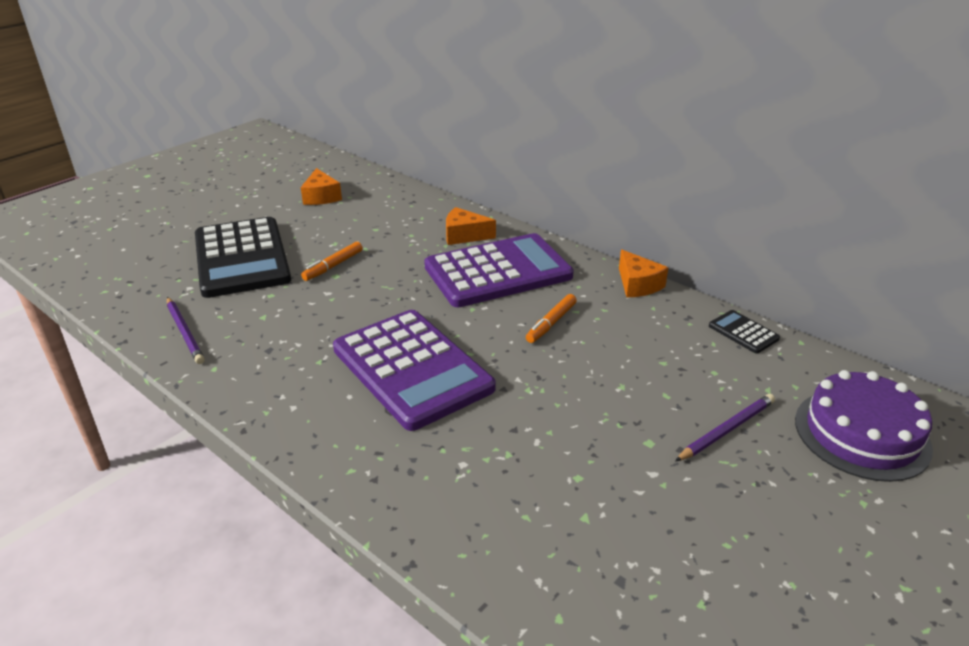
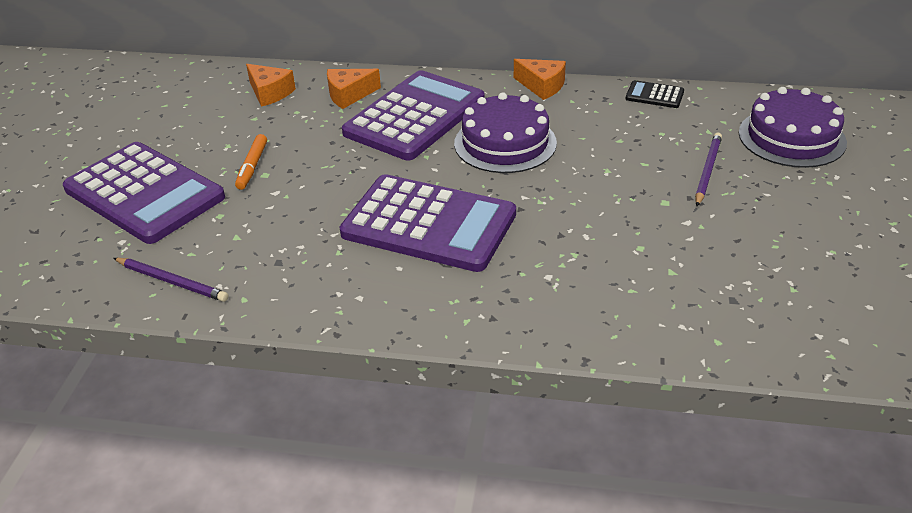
camera: 30 degrees left, 5 degrees up
(242, 258) = (144, 193): black calculator -> purple calculator
(321, 197) = (158, 106): orange cheese -> orange cheese (270, 93)
(551, 323) = (505, 143): orange marker -> purple cake

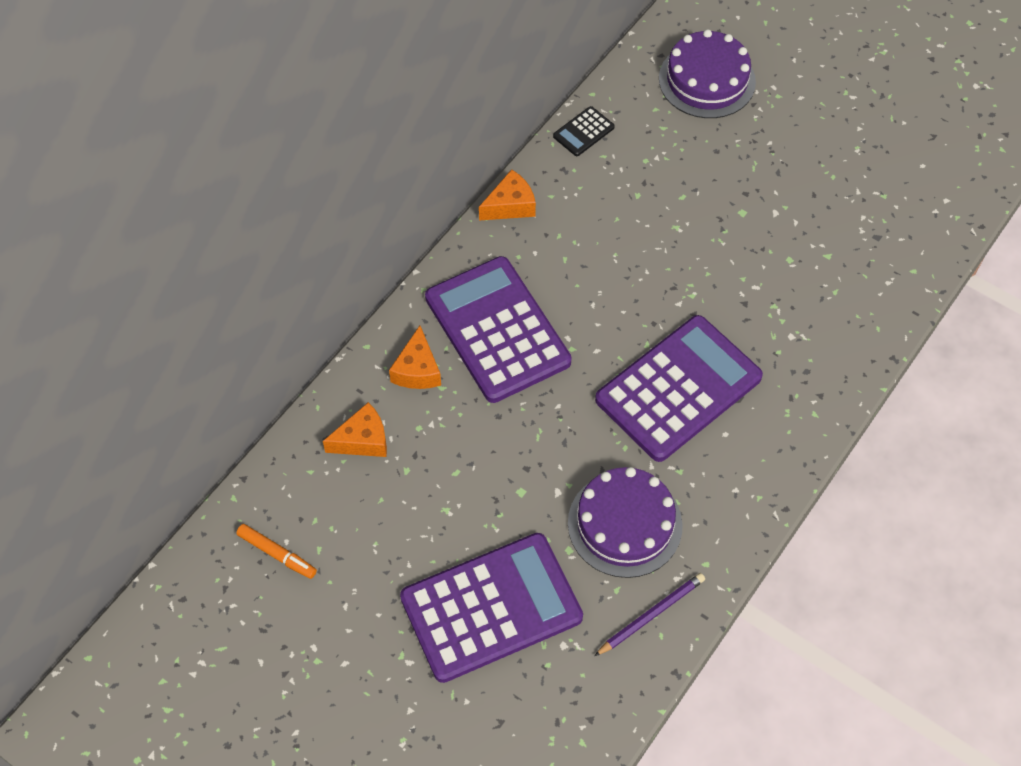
camera: 65 degrees left, 20 degrees up
(252, 167) = (501, 498): orange marker -> orange marker (277, 554)
(505, 143) = (589, 279): purple cake -> purple cake (624, 524)
(707, 171) = (718, 161): purple pencil -> none

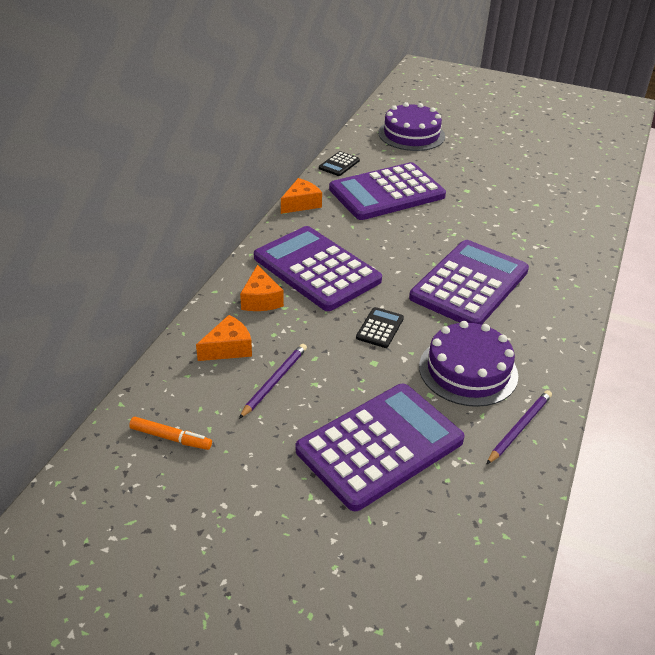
camera: 15 degrees left, 20 degrees down
(402, 498) = (274, 381): none -> purple pencil
(544, 441) = (380, 328): none -> black calculator
(630, 201) = (387, 193): none -> purple calculator

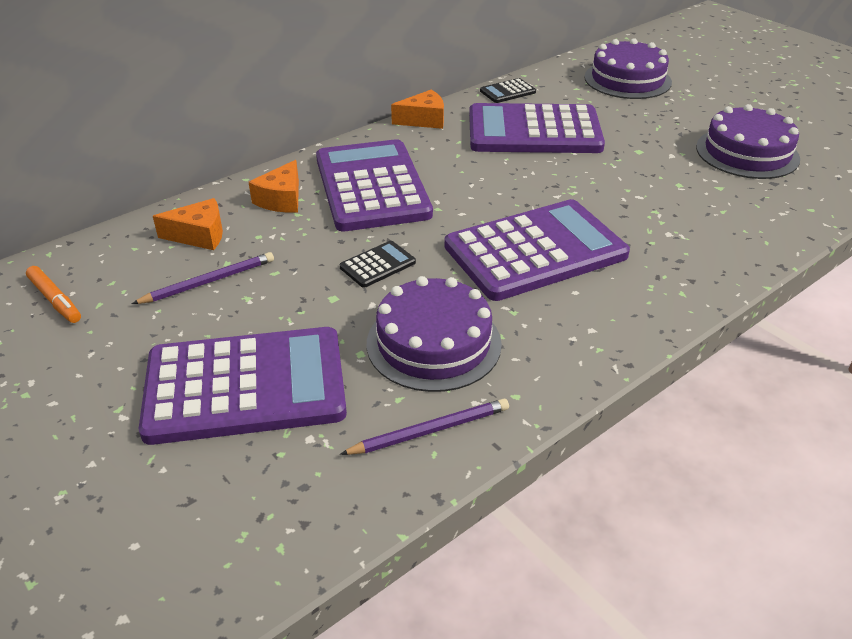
camera: 30 degrees right, 0 degrees up
(531, 174) = (747, 153): none -> purple cake

